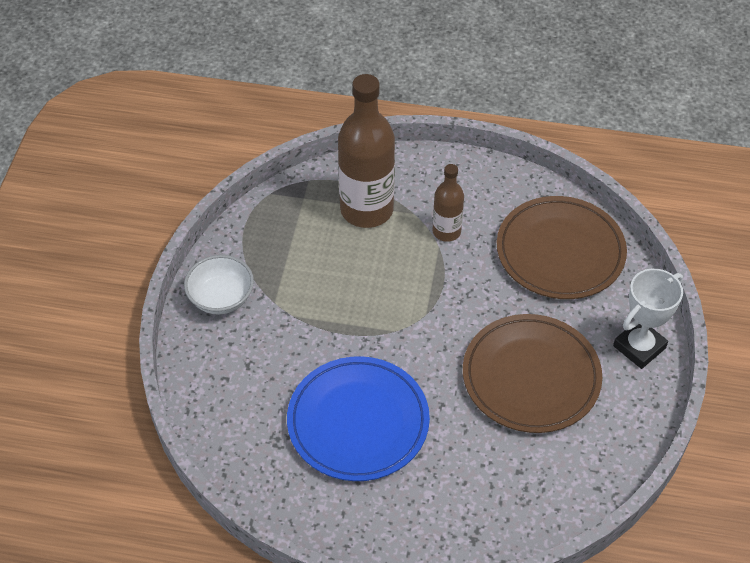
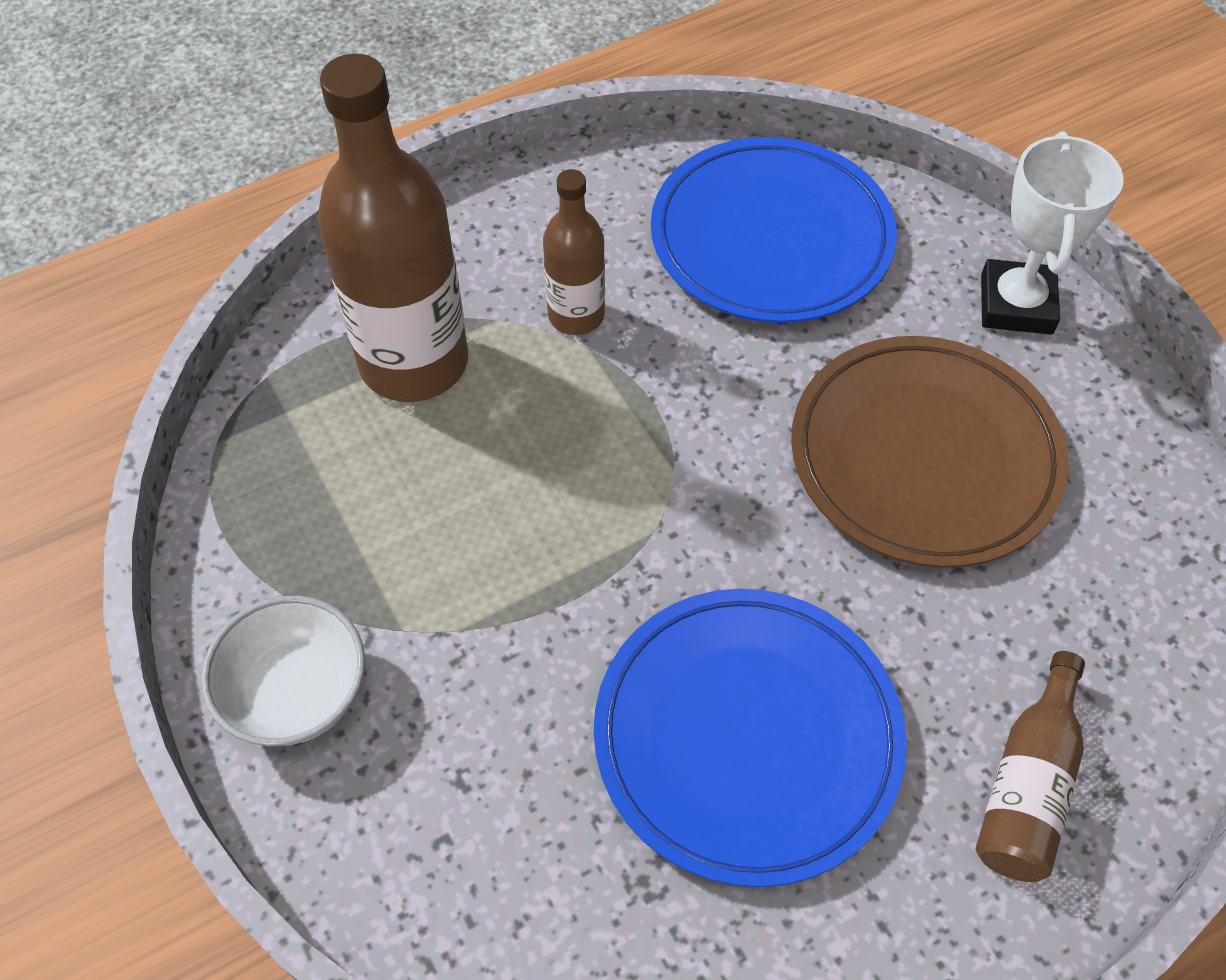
camera: 40 degrees left, 5 degrees up
(443, 511) = (1027, 785): none -> brown bottle
(560, 252) = (771, 238): brown plate -> blue plate

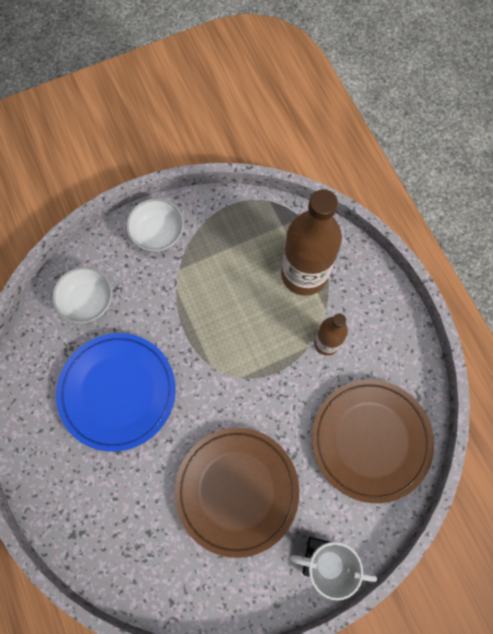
camera: 95 degrees right, 15 degrees up
(503, 854) = (88, 302): none -> white bowl
(771, 238) = (370, 440): blue plate -> brown plate
(1027, 785) = (82, 498): brown bottle -> none

